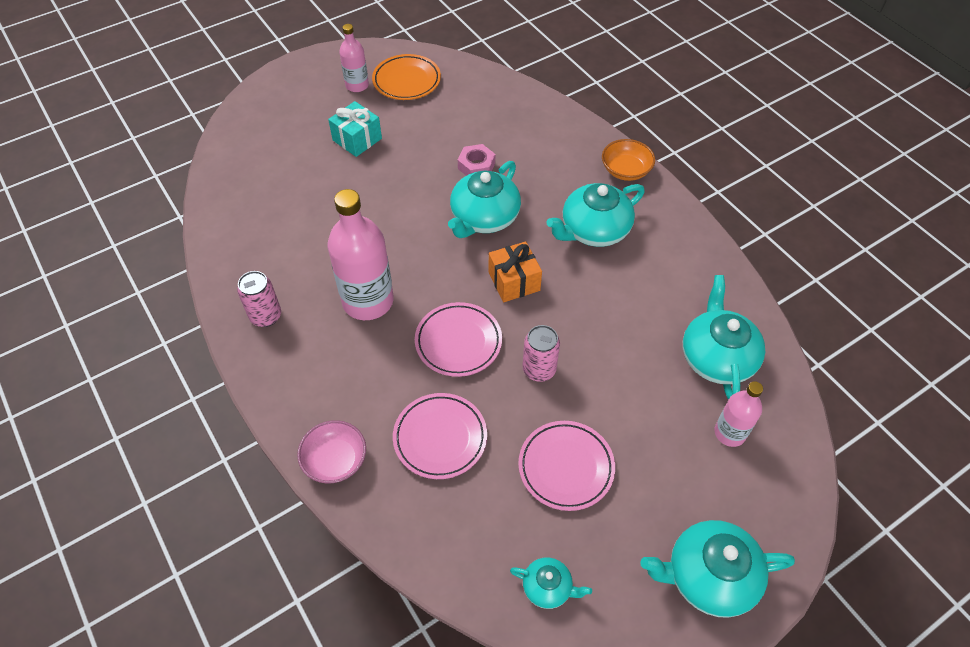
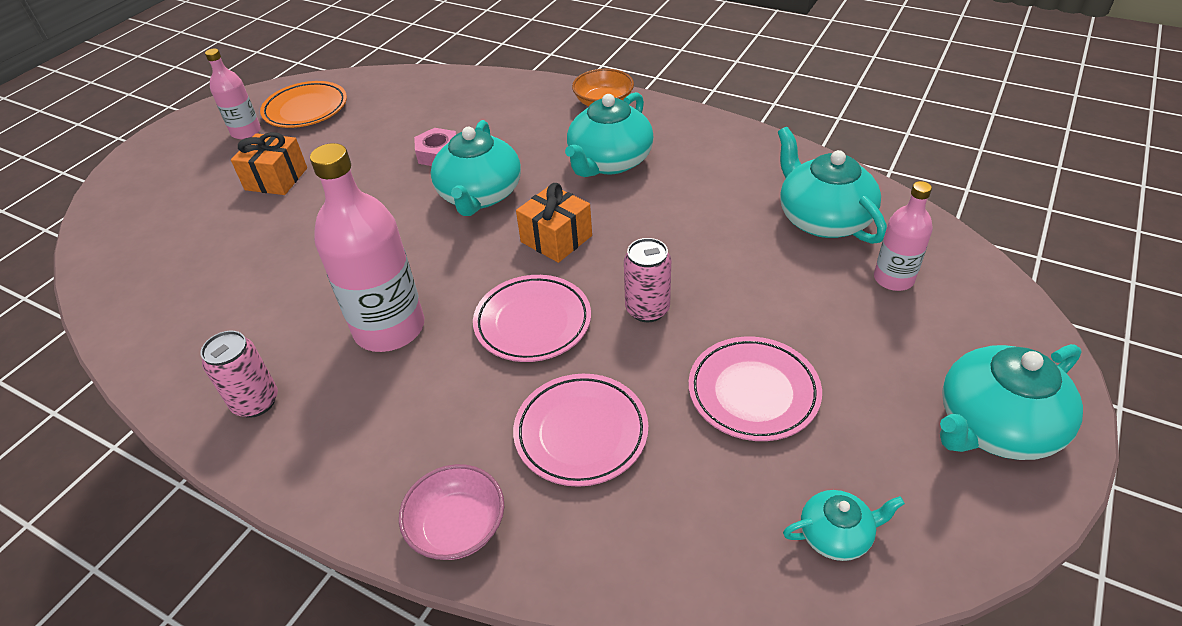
camera: 25 degrees left, 10 degrees down
(357, 139) = (276, 179): turquoise gift -> orange gift

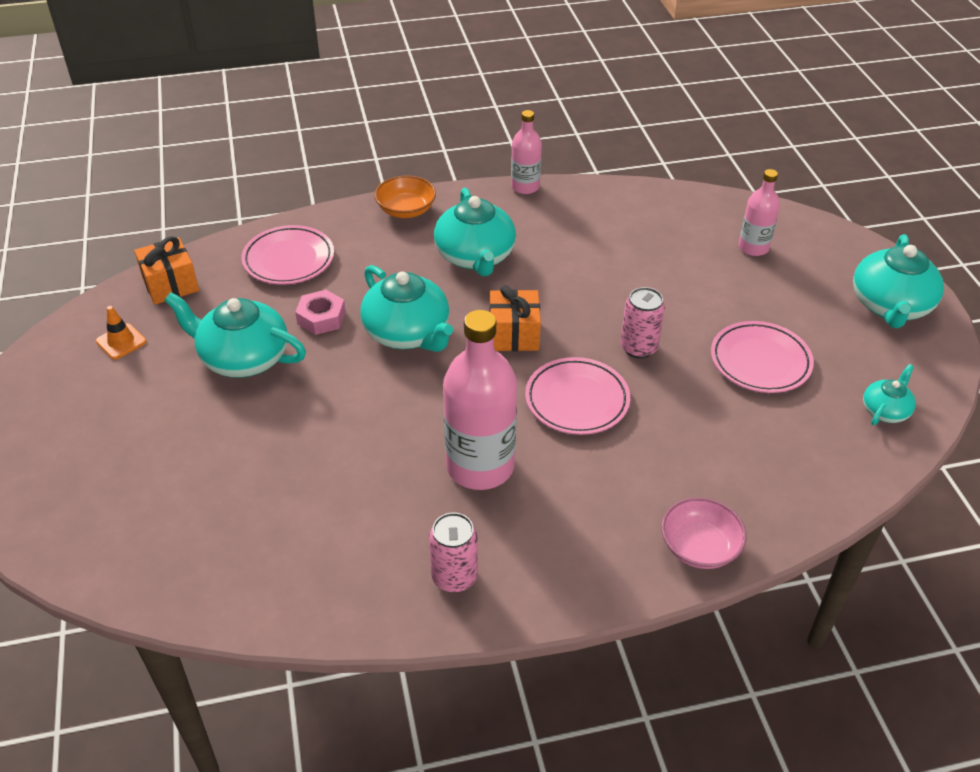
camera: 45 degrees left, 0 degrees up
(246, 132) = (87, 392): pink bottle -> pink bottle (525, 187)
(276, 179) = (194, 415): orange gift -> orange gift (170, 284)
(306, 109) = (121, 341): orange plate -> orange traffic cone
(581, 433) = (697, 447): pink plate -> pink plate (288, 260)
(822, 219) = (670, 228): turquoise teapot -> turquoise teapot (243, 357)

